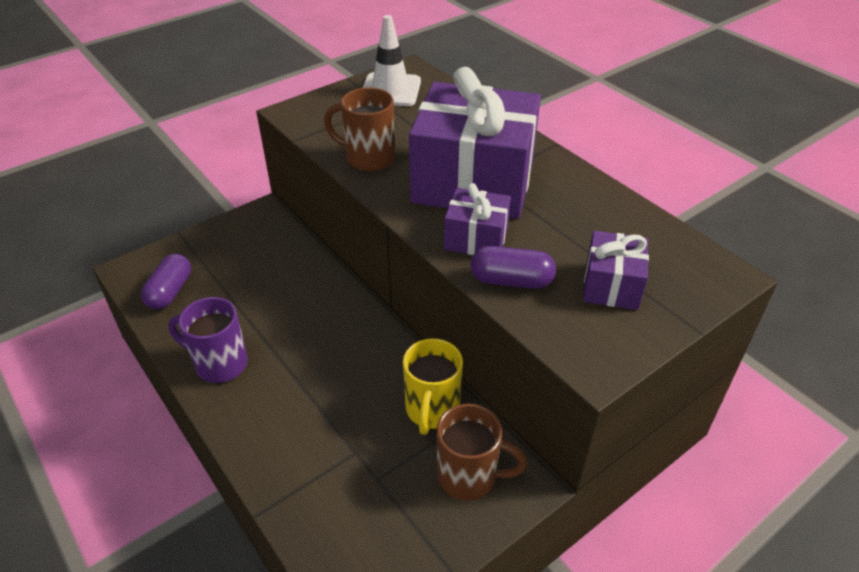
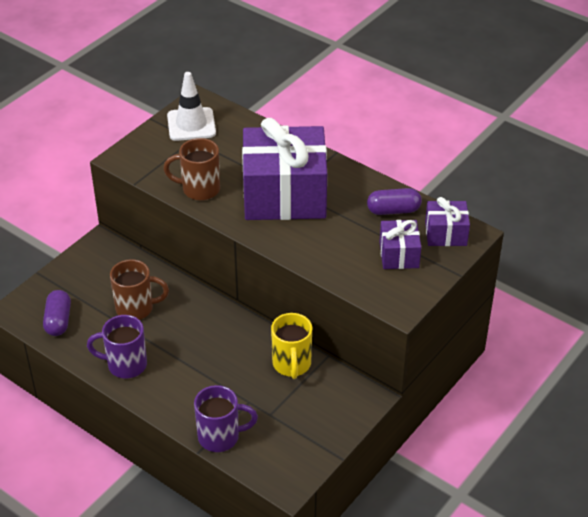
camera: 15 degrees left, 0 degrees up
(295, 498) = (220, 437): none -> purple mug
(469, 476) = (330, 400): brown mug -> brown mug (136, 308)
(476, 238) = (300, 238): purple gift -> purple gift (445, 234)
(511, 281) = (333, 264): purple capsule -> purple capsule (393, 210)

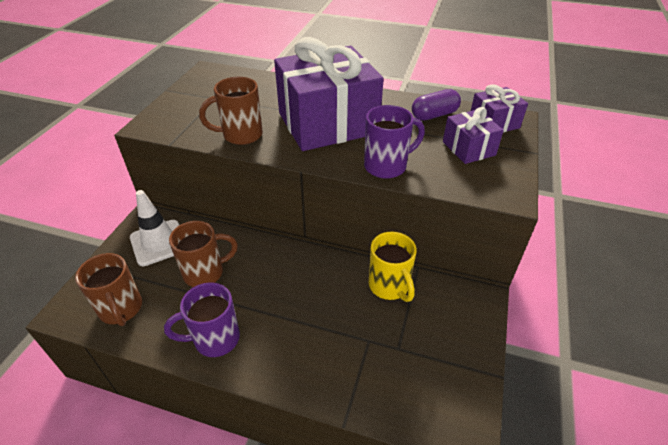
camera: 20 degrees left, 0 degrees up
(58, 321) = (121, 309): purple capsule -> brown mug
(191, 124) = (208, 87): white traffic cone -> white traffic cone (159, 242)
(220, 437) = (360, 395): purple mug -> purple mug (387, 166)

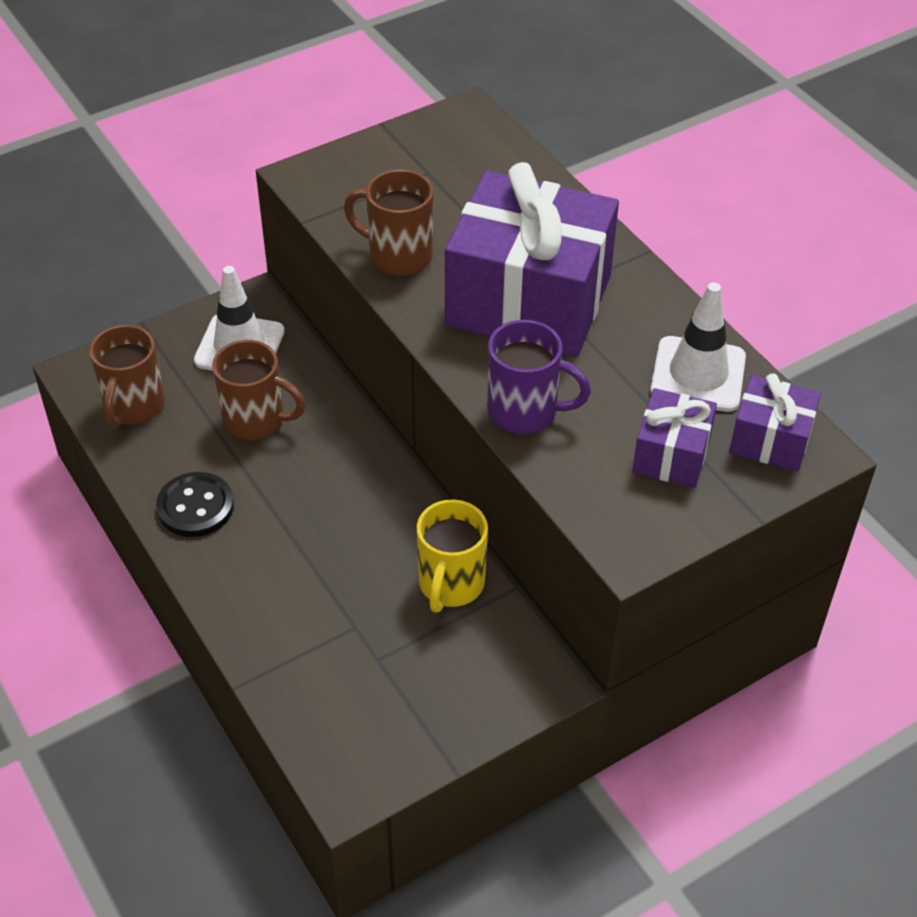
camera: 40 degrees right, 5 degrees up
(214, 339) = (195, 507): purple mug -> black button
(434, 115) = (698, 374): purple capsule -> white traffic cone

